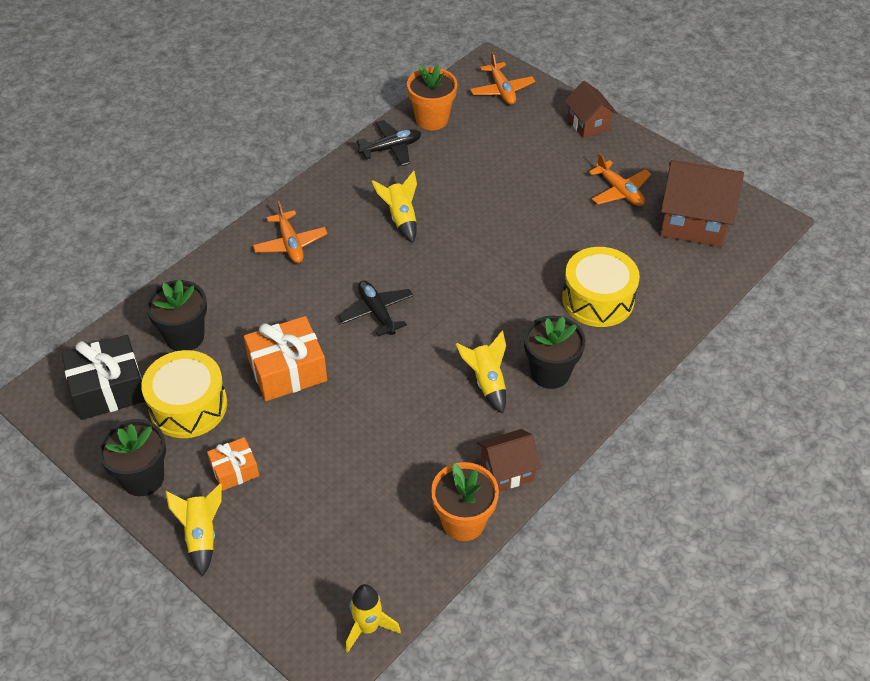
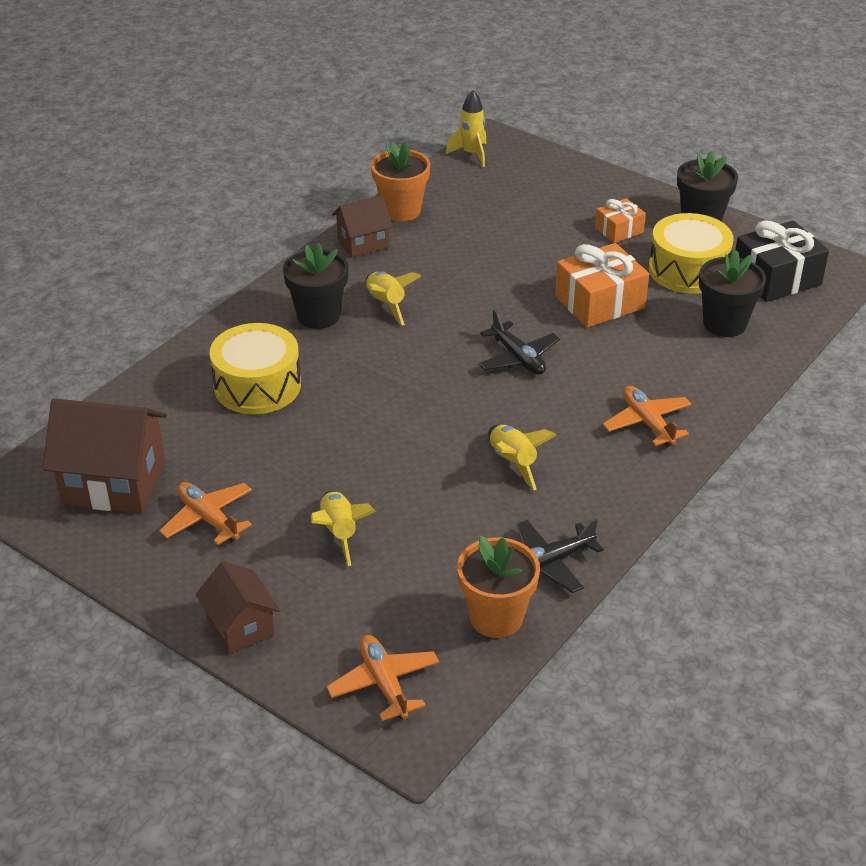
camera: 175 degrees right, 10 degrees down
(201, 535) = (628, 192): yellow rocket -> yellow rocket (339, 533)

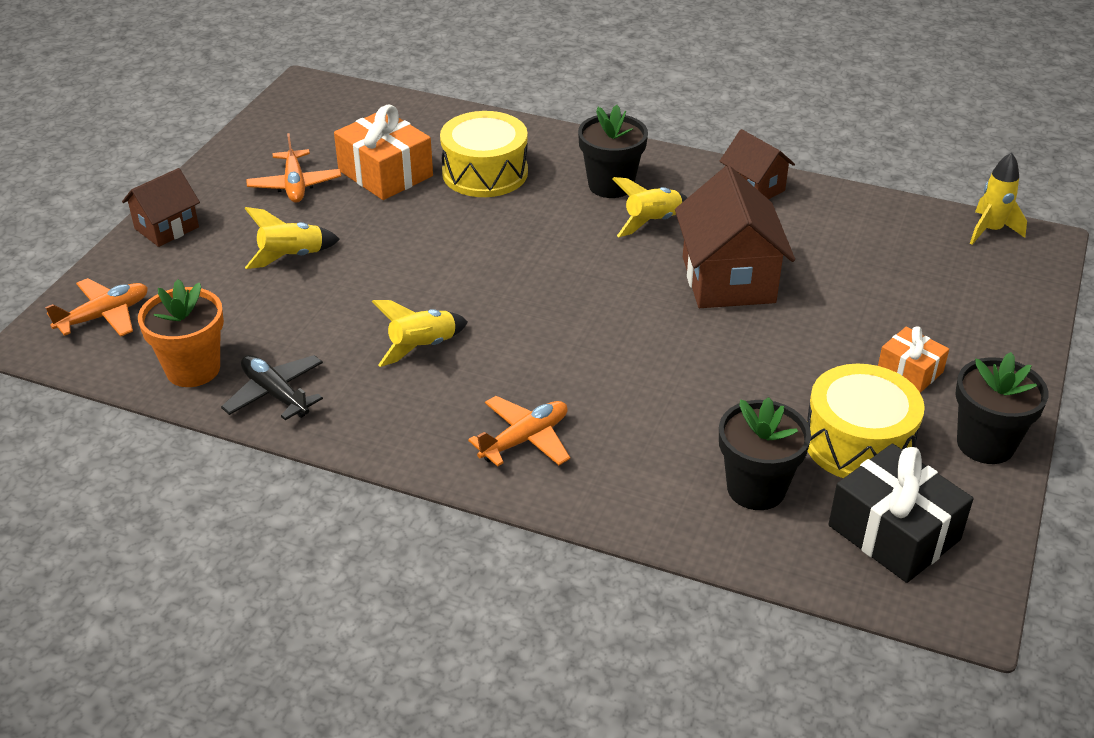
camera: 75 degrees right, 0 degrees up
(114, 482) = (329, 131): brown house -> brown house (728, 280)
(208, 519) = (295, 185): orange plane -> orange plane turned 135 degrees clockwise
(401, 210) = (833, 202): orange flower pot -> none
(518, 358) = (602, 325): black plane -> none
(599, 302) = (742, 373): orange gift -> orange gift (385, 173)

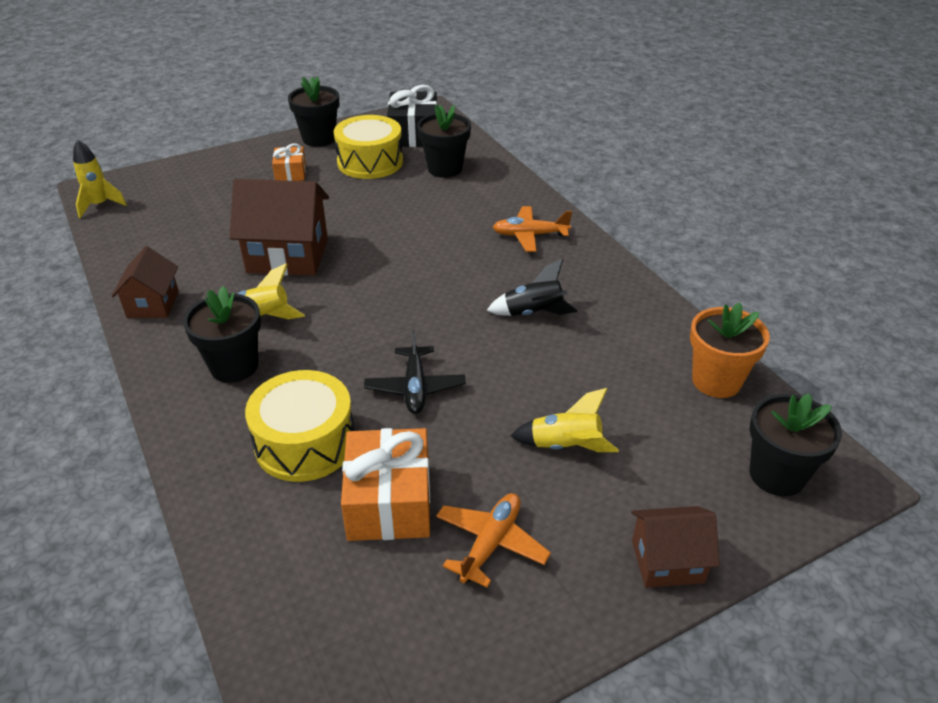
camera: 140 degrees left, 0 degrees up
(104, 316) = (777, 475): orange plane -> black flower pot
(275, 394) = (663, 332): black plane -> black plane (415, 387)
(422, 347) = (533, 313): yellow rocket -> black rocket
(728, 280) = (288, 256): brown house -> brown house turned 60 degrees clockwise

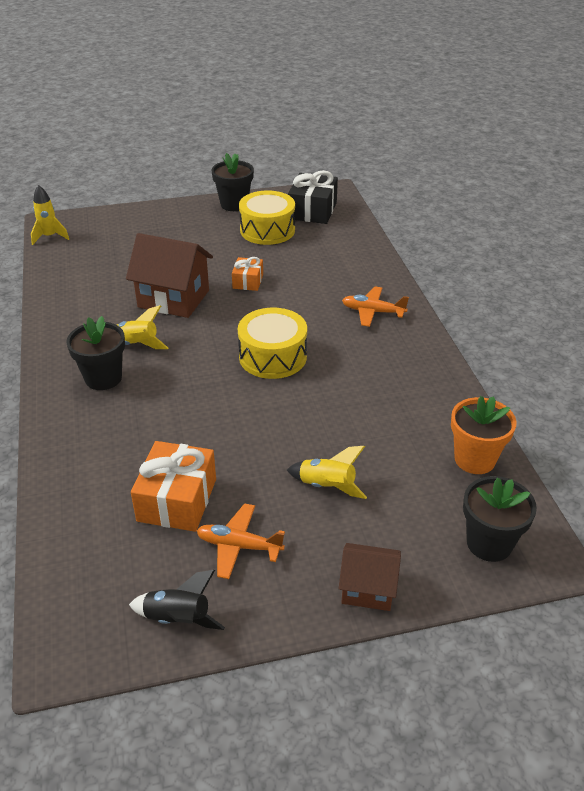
camera: 15 degrees right, 0 degrees up
(153, 304) = (62, 321): brown house -> none
(290, 173) = (201, 230): orange gift -> orange gift (248, 281)
(305, 443) = (133, 445): yellow drum -> yellow drum (273, 356)
(415, 387) = (230, 419): black plane -> none
(445, 169) = (326, 244): black flower pot -> none
(491, 543) = (239, 546): orange plane -> orange plane turned 120 degrees counterclockwise
(533, 313) = (347, 377): black rocket -> black rocket (178, 619)

